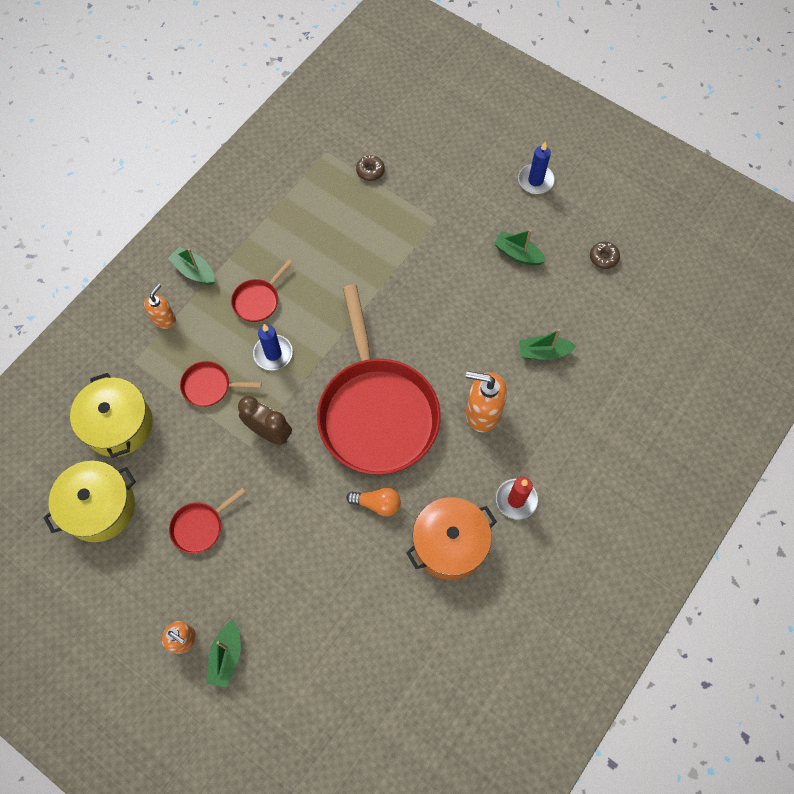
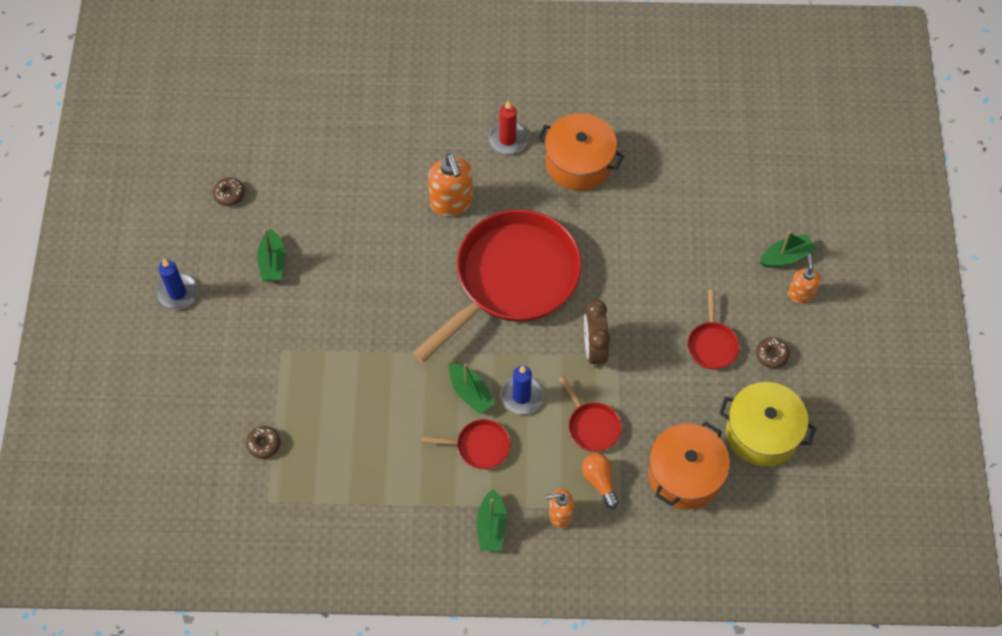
camera: 125 degrees left, 5 degrees down
(118, 425) = (685, 475): yellow pot -> orange pot
(152, 568) = (772, 355): none -> brown donut
(200, 526) = (712, 344): red pan -> red pan turned 75 degrees clockwise
(377, 504) = (588, 230): orange light bulb -> orange light bulb (599, 481)
(543, 352) = (361, 189): green boat -> green boat (470, 393)

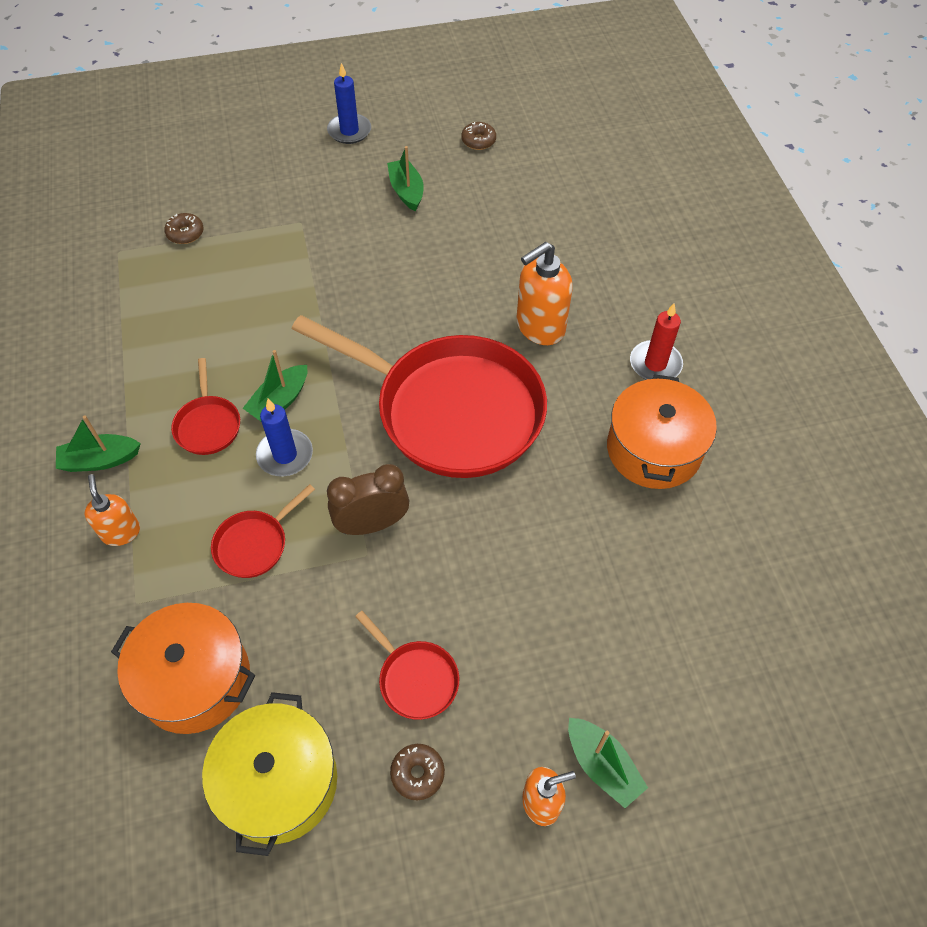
camera: 75 degrees right, 5 degrees down
(272, 262) = (406, 191): green boat -> green boat turned 90 degrees clockwise
(599, 481) = (174, 569): orange light bulb -> none
(712, 344) = (415, 678): red pan -> red pan turned 120 degrees counterclockwise

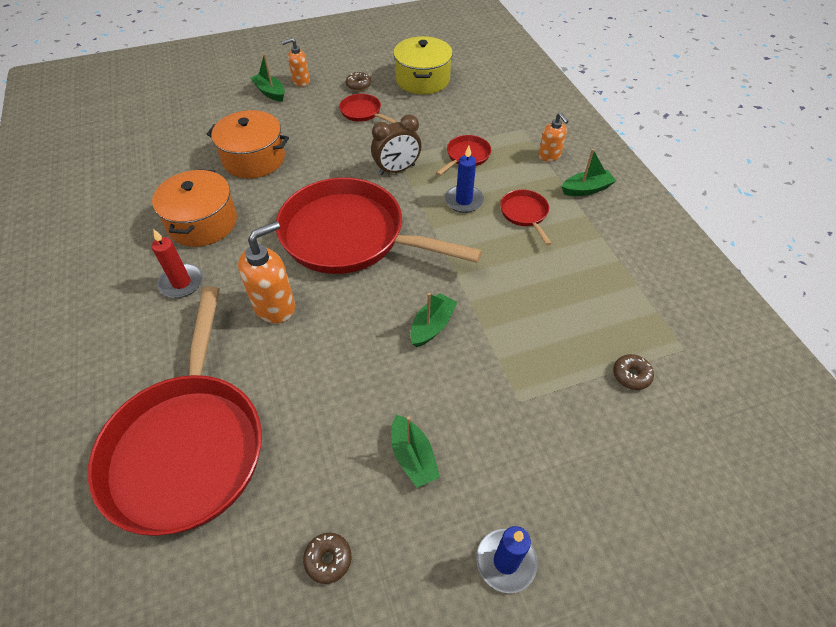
camera: 175 degrees right, 5 degrees down
(195, 679) = (476, 105): orange pot -> orange pot (254, 159)
(279, 401) = (479, 233): green boat -> green boat (432, 326)
(601, 213) = (188, 445): none -> red pan

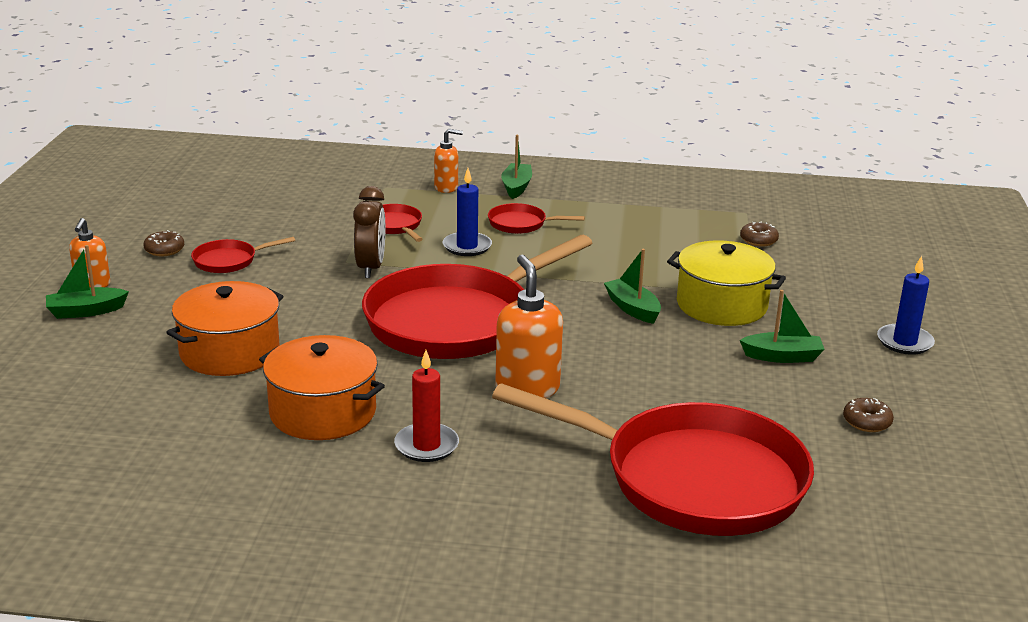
camera: 65 degrees left, 25 degrees down
(422, 79) = (213, 210): yellow pot -> yellow pot (721, 305)

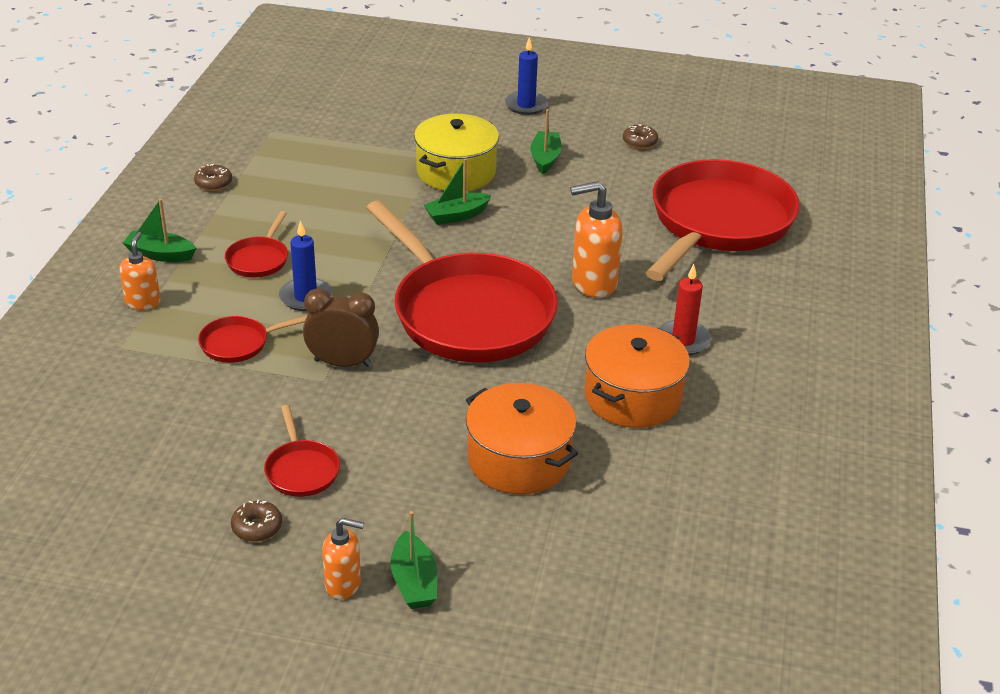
camera: 85 degrees left, 10 degrees up
(758, 240) = (334, 135): brown donut -> brown donut (213, 183)

